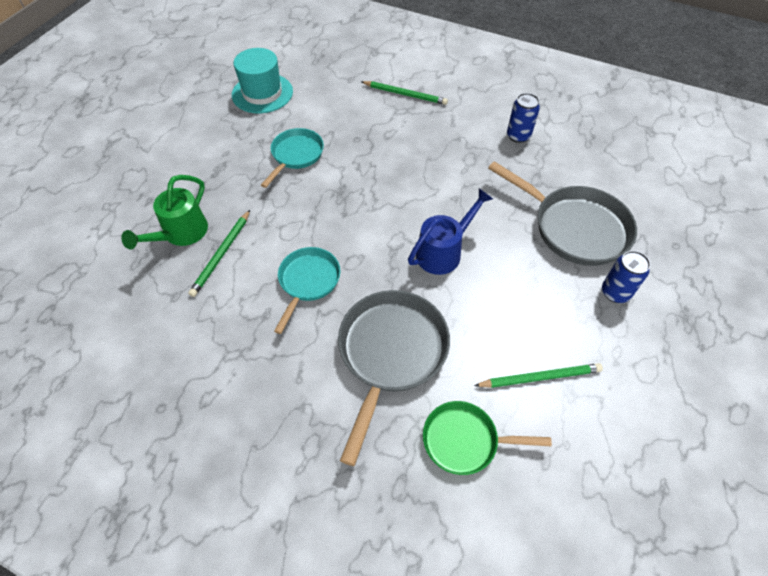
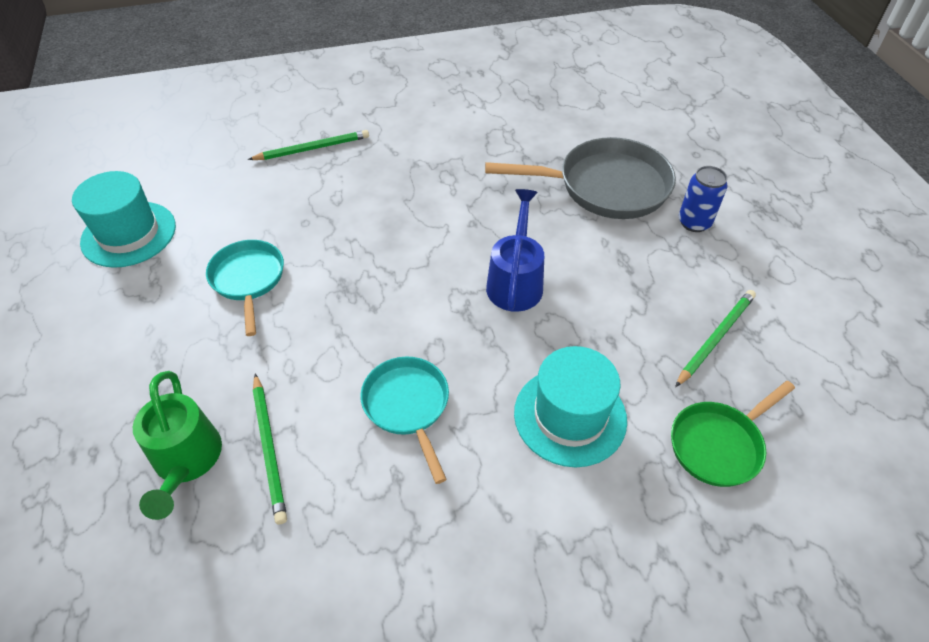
camera: 40 degrees left, 5 degrees down
(391, 353) = (570, 416): grey pan -> turquoise hat
(518, 136) = (471, 131): blue can -> none

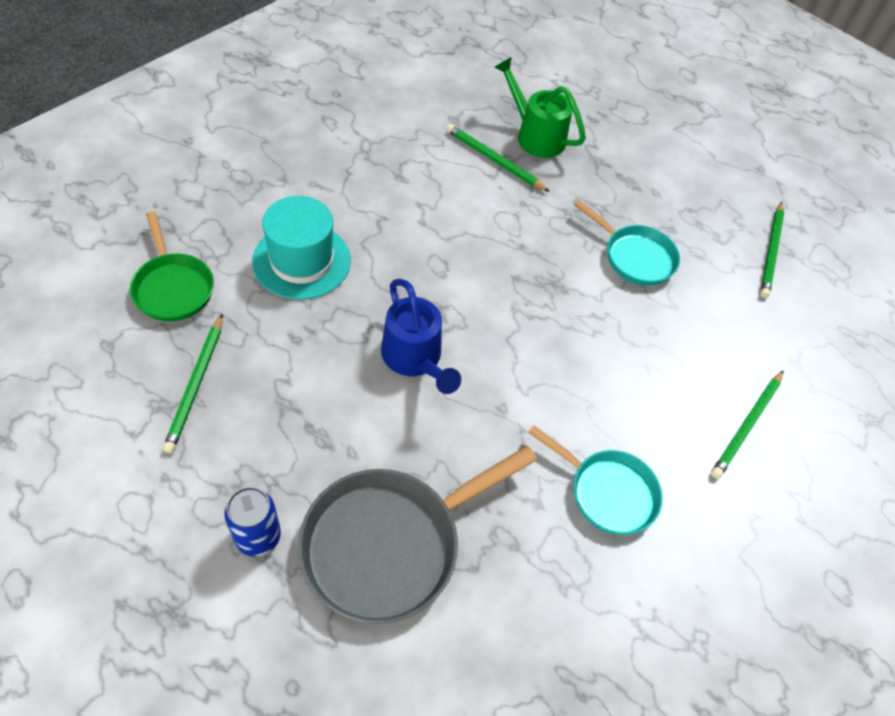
camera: 140 degrees right, 5 degrees up
(129, 234) = (771, 251): turquoise hat -> green pencil
(408, 406) = (427, 219): turquoise pan -> turquoise pan (607, 492)
(719, 444) = (173, 287): green pan -> green pan turned 135 degrees clockwise

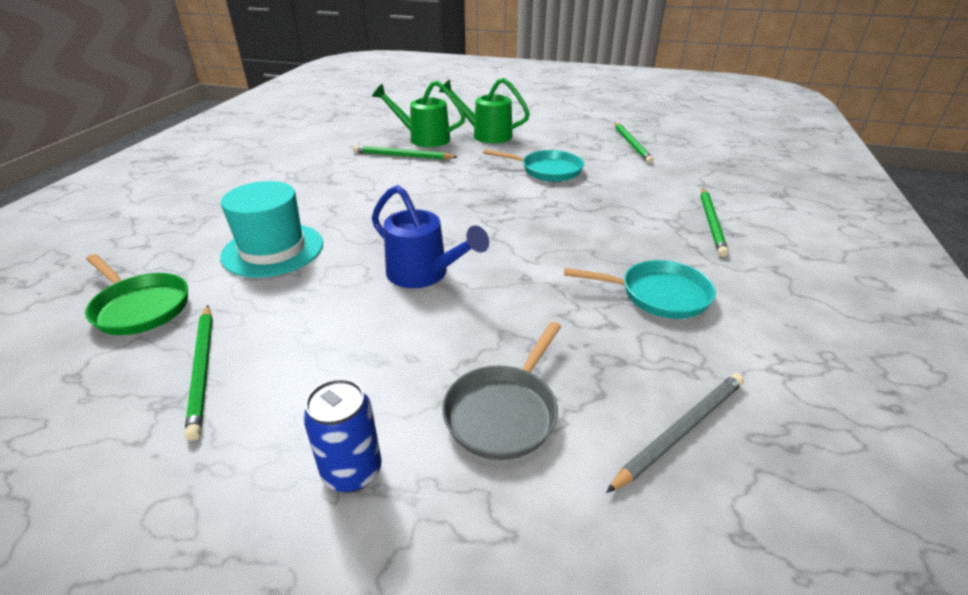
camera: 20 degrees left, 20 degrees down
(389, 544) = (504, 412): grey pan -> grey pan, size x0.61
(508, 634) = (680, 431): none -> grey pencil
(610, 158) = (486, 135): none -> green watering can

